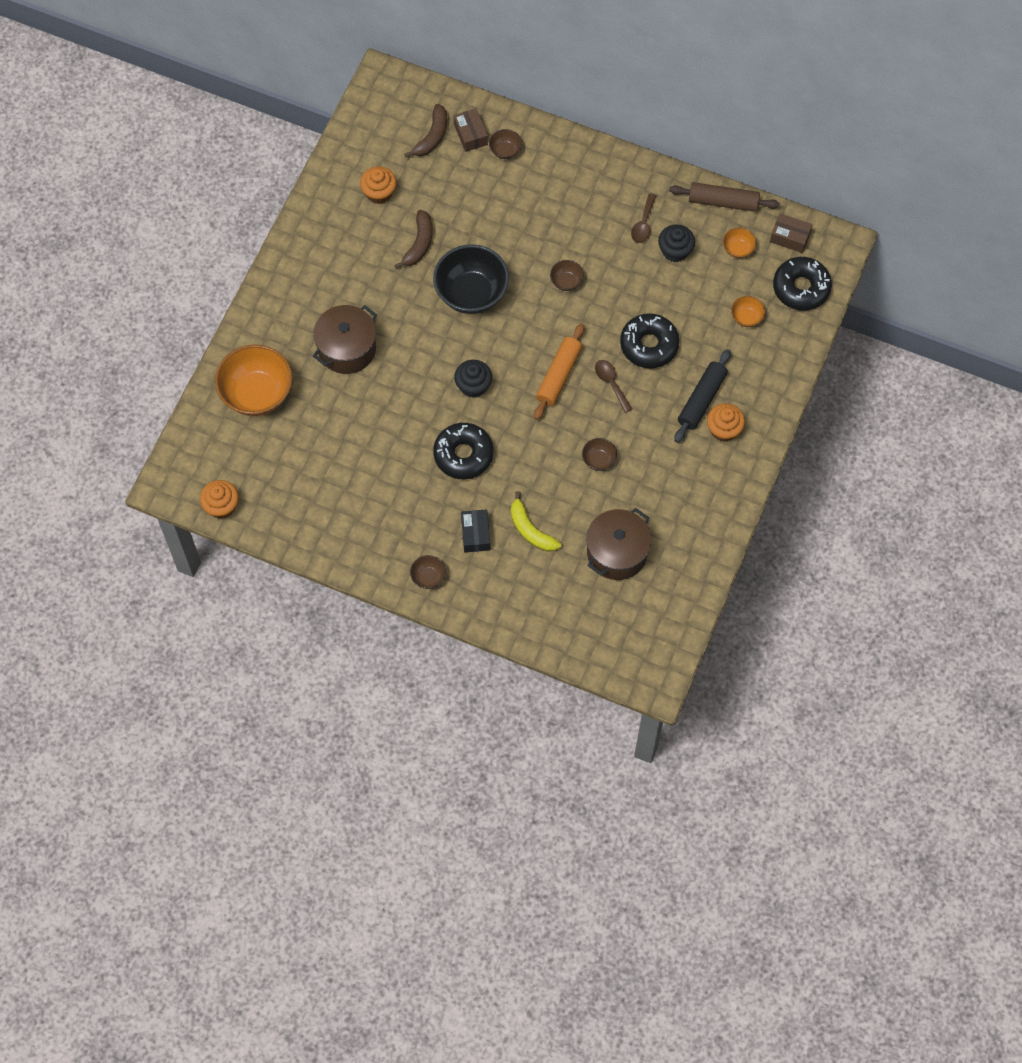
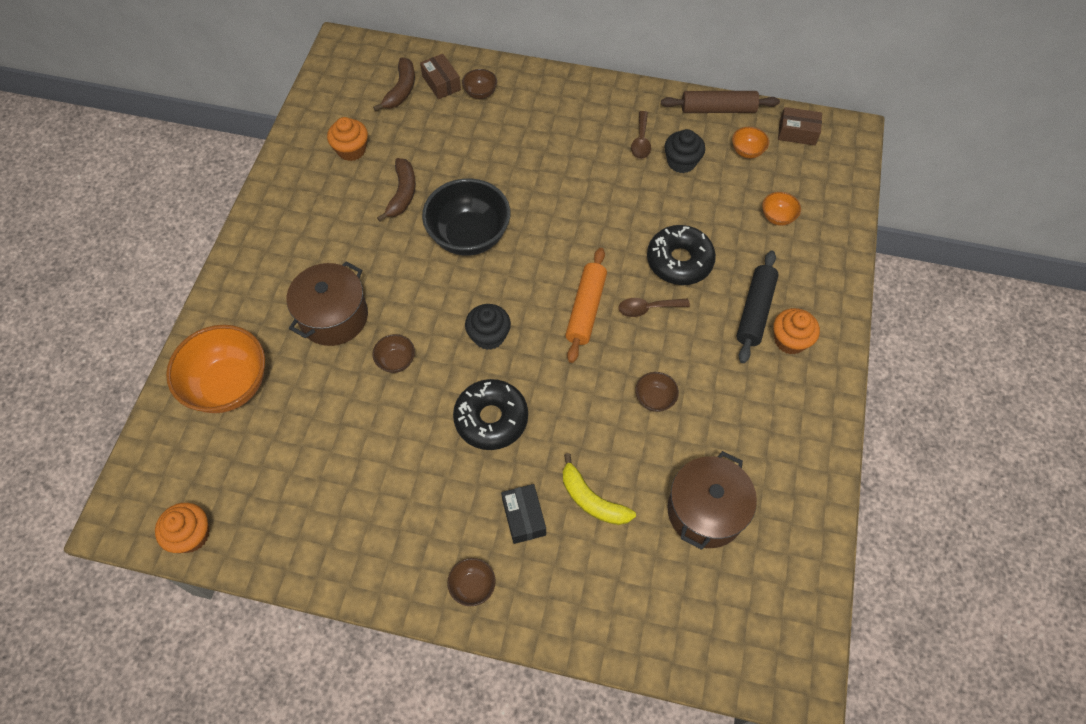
camera: 10 degrees left, 5 degrees down
(566, 282) = (572, 209): brown bowl -> brown bowl (396, 361)
(611, 383) = (647, 308): brown spoon -> brown spoon turned 60 degrees counterclockwise
(801, 288) = (825, 179): black donut -> none

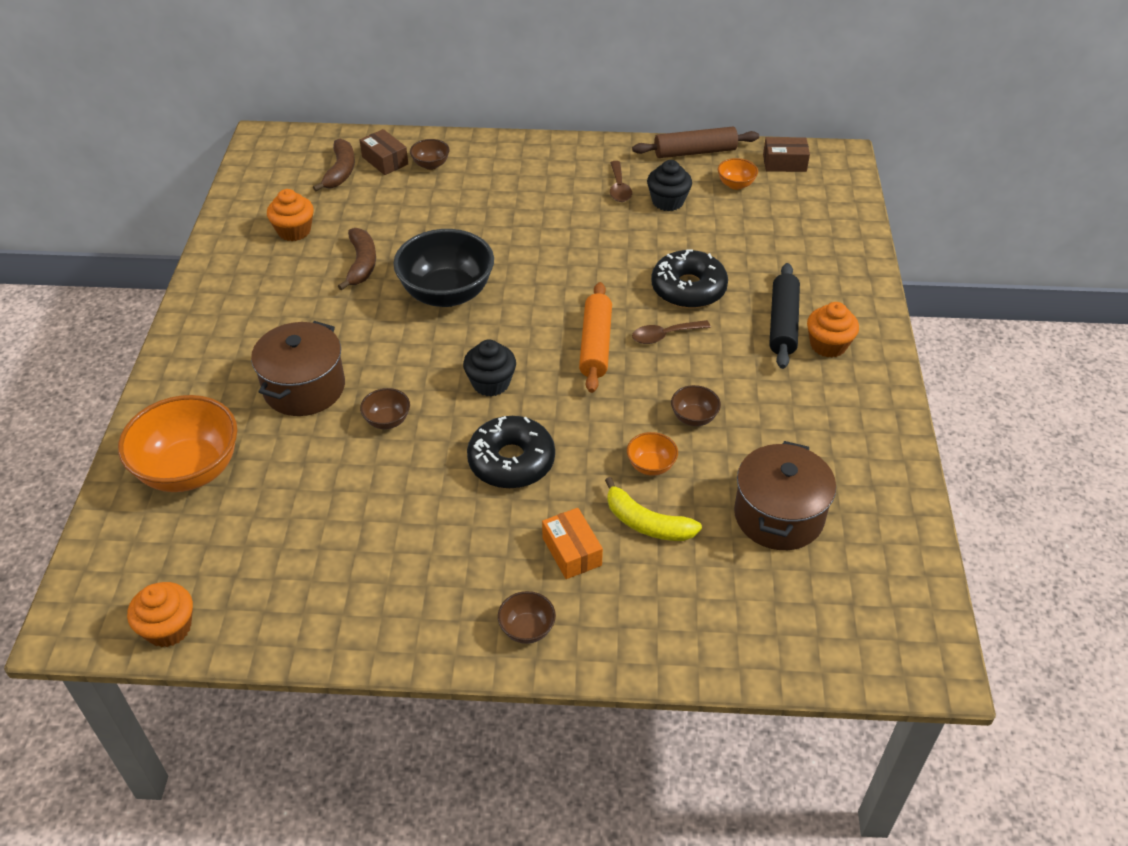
camera: 10 degrees left, 15 degrees down
(524, 517) = (571, 551): black box -> orange box
(777, 217) = (784, 238): orange bowl -> orange bowl (651, 466)

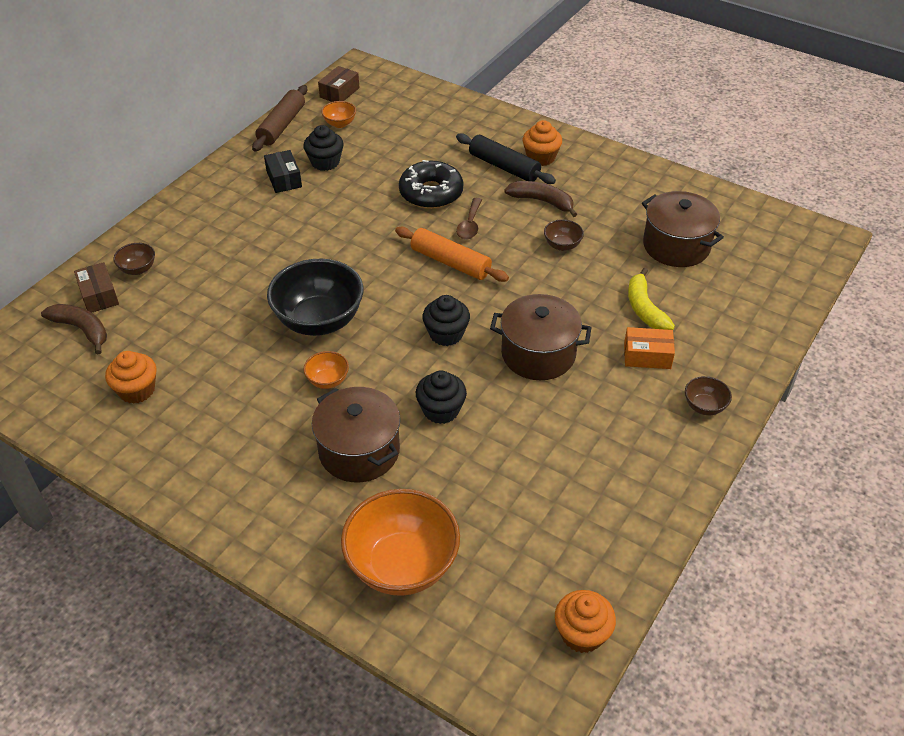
camera: 60 degrees left, 0 degrees up
(362, 264) = (230, 360): brown banana -> brown banana (542, 201)
(385, 160) = (99, 295): brown box -> brown box turned 75 degrees clockwise
(387, 420) = (441, 410): brown bowl -> black cupcake
(511, 461) = (538, 354): black donut -> brown pot
(619, 188) = (284, 179): brown spoon -> black box
(646, 523) = (644, 308): yellow banana -> yellow banana turned 105 degrees clockwise
(651, 466) = (593, 284): orange bowl -> orange bowl (328, 380)

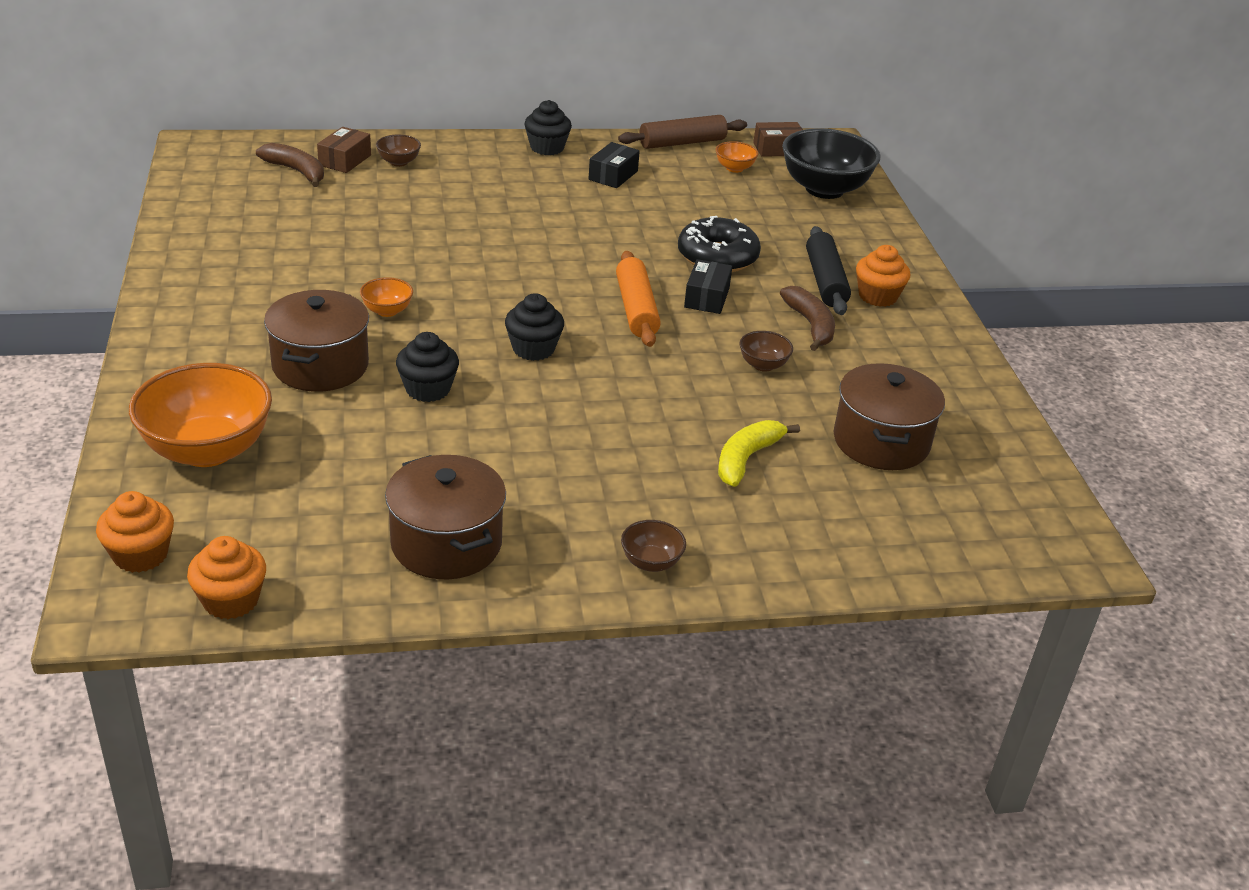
camera: 45 degrees right, 10 degrees down
(82, 330) = (296, 171): brown banana -> brown banana turned 45 degrees counterclockwise
(137, 390) = (260, 226): orange cupcake -> orange cupcake (140, 555)
(319, 321) = (456, 273): black bowl -> black bowl (824, 189)
(325, 162) = (669, 185): black cupcake -> black cupcake (547, 148)
(470, 225) = (706, 297): brown spoon -> black box
(538, 354) = (581, 416): brown pot -> brown pot (446, 543)
(647, 356) = (675, 490): orange box -> none

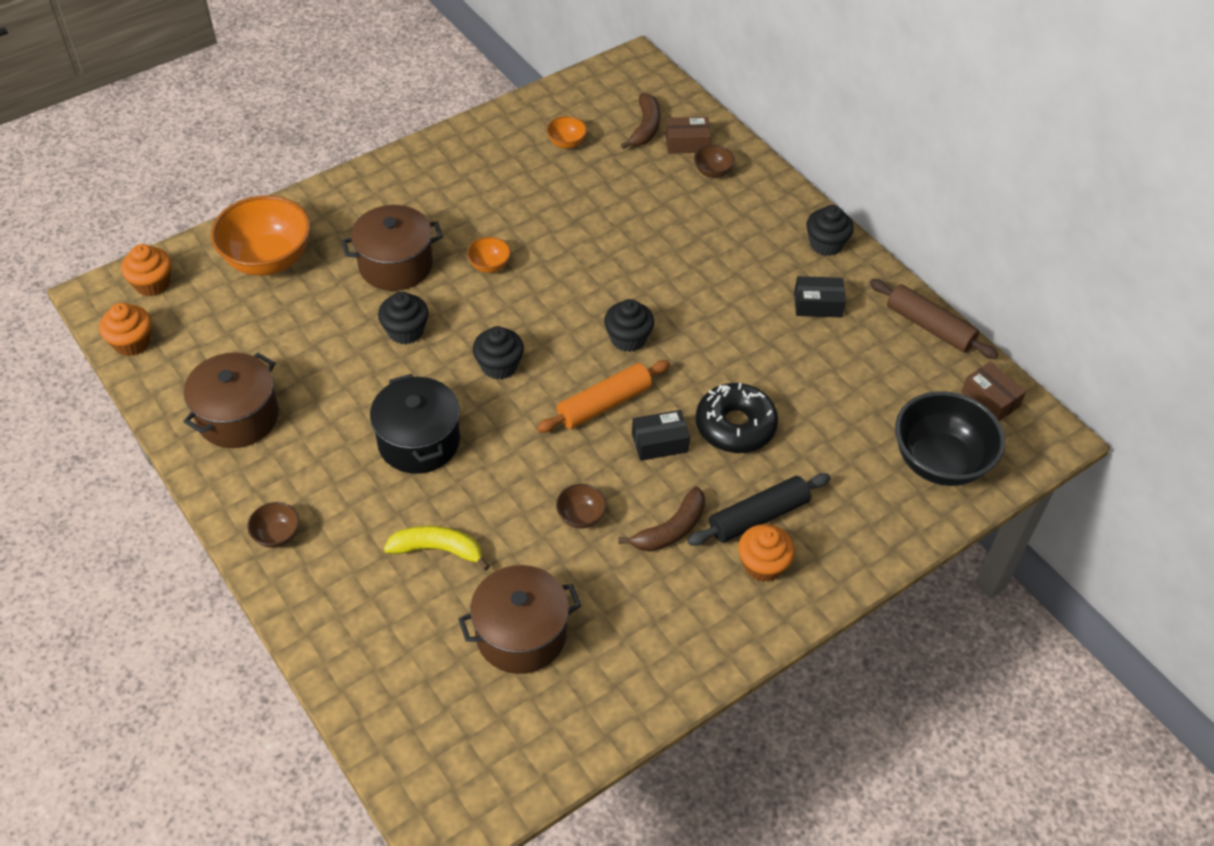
camera: 65 degrees right, 15 degrees up
(566, 271) = (628, 338): none -> black cupcake
(594, 428) = (419, 442): none -> black pot
(734, 168) = (915, 381): orange bowl -> orange bowl (566, 143)

